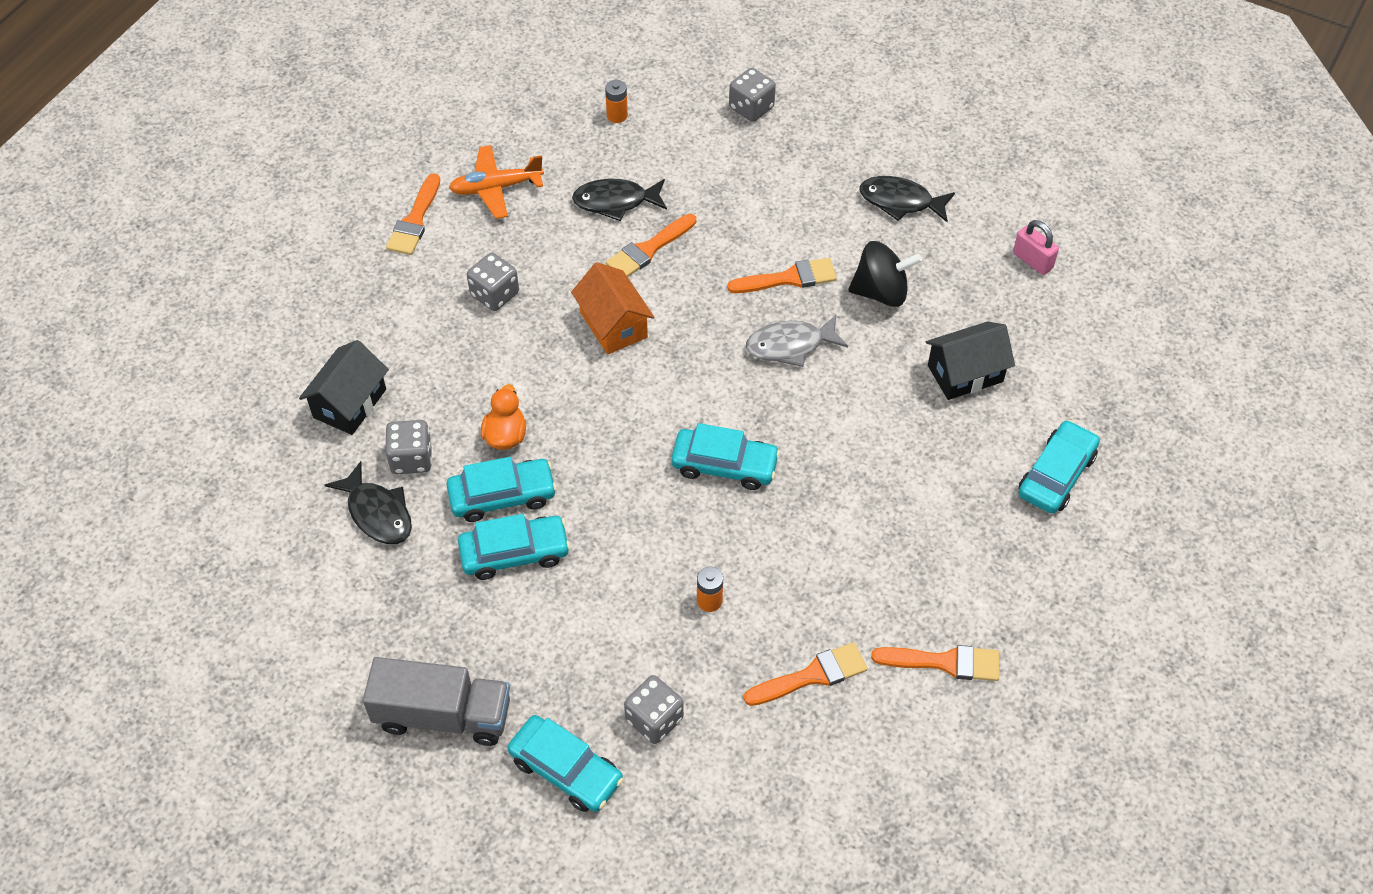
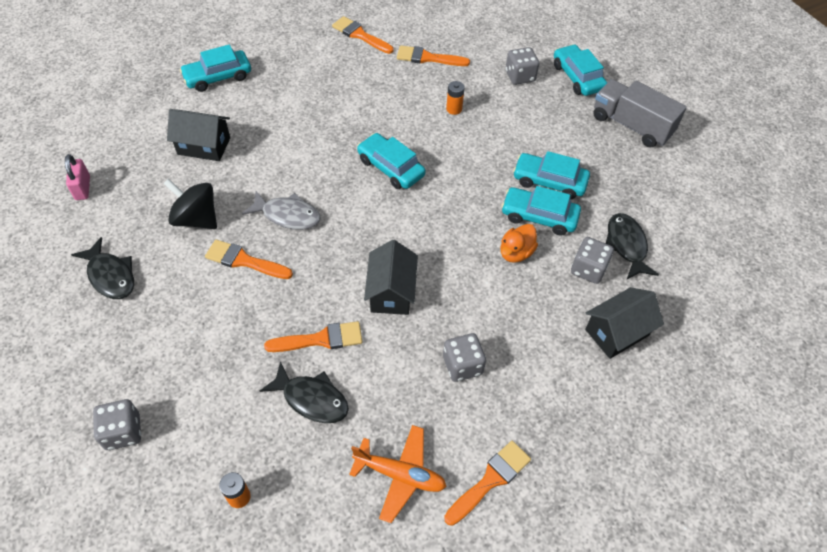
camera: 150 degrees left, 0 degrees up
(613, 325) = (391, 292): orange house -> black house

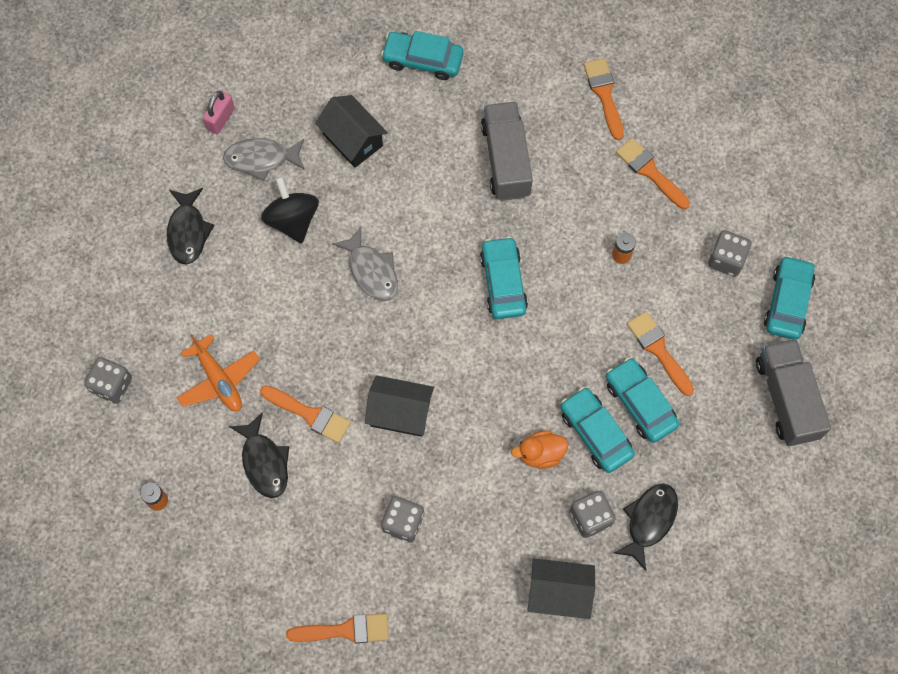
camera: 40 degrees right, 15 degrees up
(138, 195) = (261, 159): none -> grey fish
(244, 261) = (302, 293): orange brush -> orange brush (658, 350)
(327, 100) = (506, 160): none -> grey truck
(391, 292) = (400, 413): black house -> black house turned 60 degrees clockwise
(400, 475) = (282, 573): orange plane -> orange plane (218, 379)

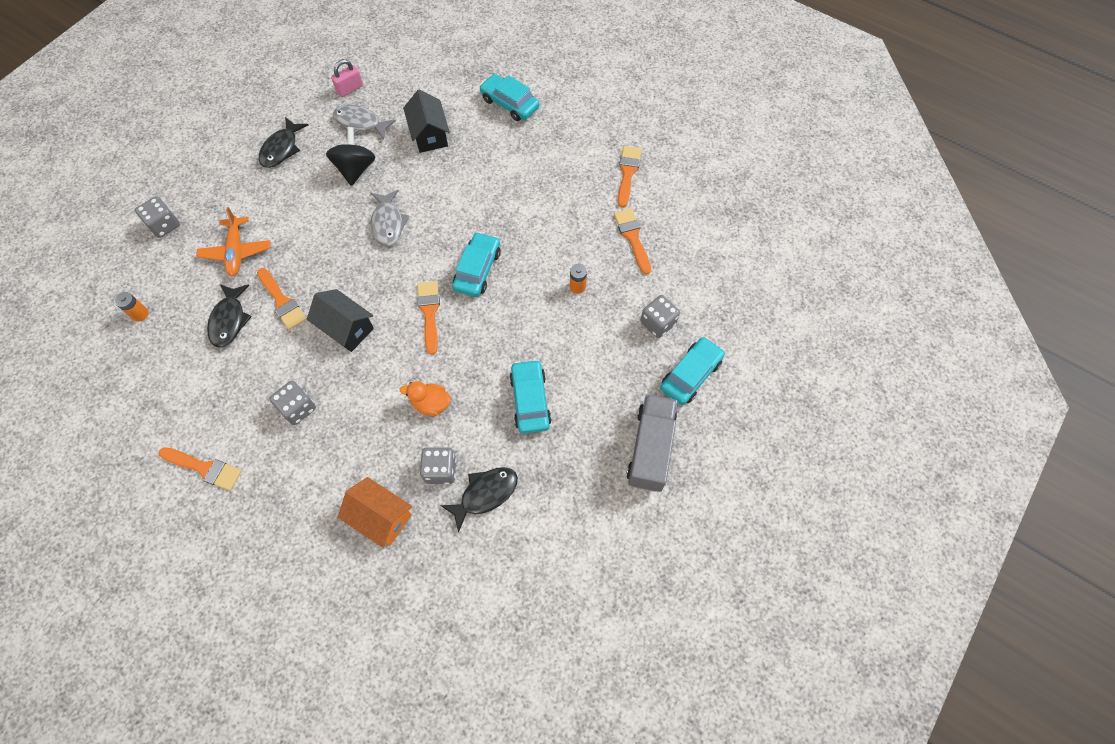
camera: 25 degrees right, 5 degrees down
(506, 160) = (529, 189): grey truck -> none
(559, 593) = (381, 517): black house -> orange house
(595, 433) = (482, 407): turquoise car -> none
(658, 350) = (567, 367): orange brush -> orange brush (429, 313)

